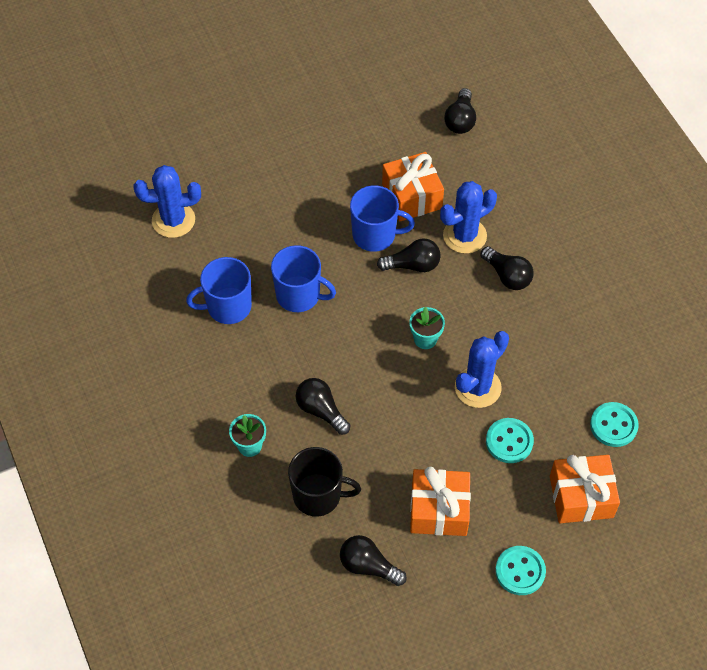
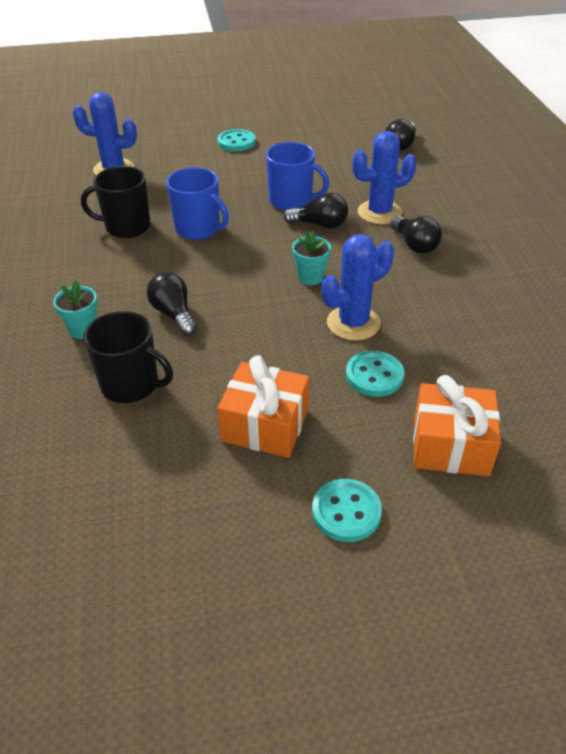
camera: 15 degrees right, 15 degrees down
(228, 307) = (126, 227): blue mug -> black mug
(368, 566) = (153, 465): black light bulb -> none
(412, 196) = (337, 182): orange gift -> none
(613, 425) = (507, 383): turquoise button -> turquoise button (236, 142)

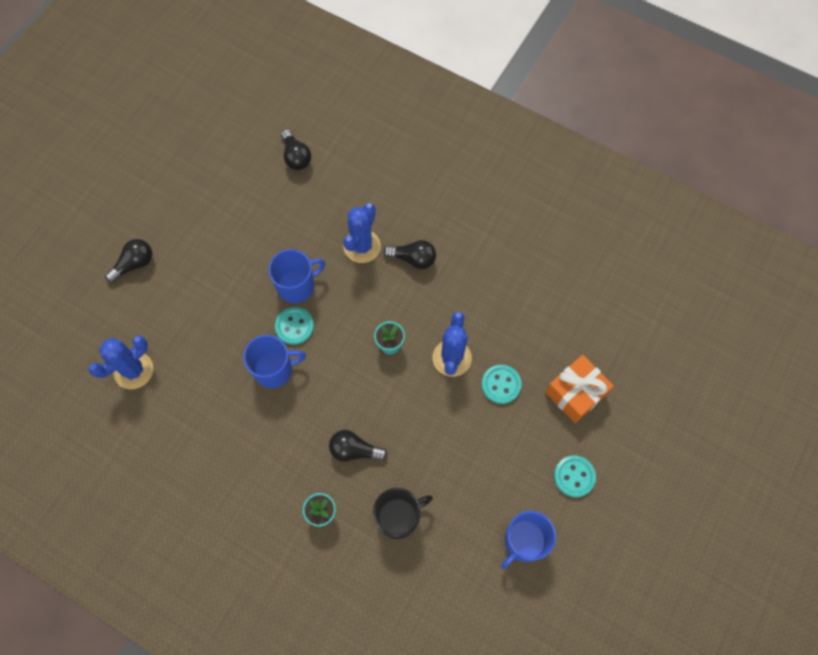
camera: 50 degrees left, 25 degrees up
(126, 227) = (227, 414): black mug -> none
(206, 513) = (523, 542): none -> blue mug
(236, 142) = (180, 257): turquoise button -> turquoise button (294, 326)
(265, 425) = (489, 469): orange gift -> none
(320, 225) = (341, 293): black light bulb -> black light bulb (134, 264)

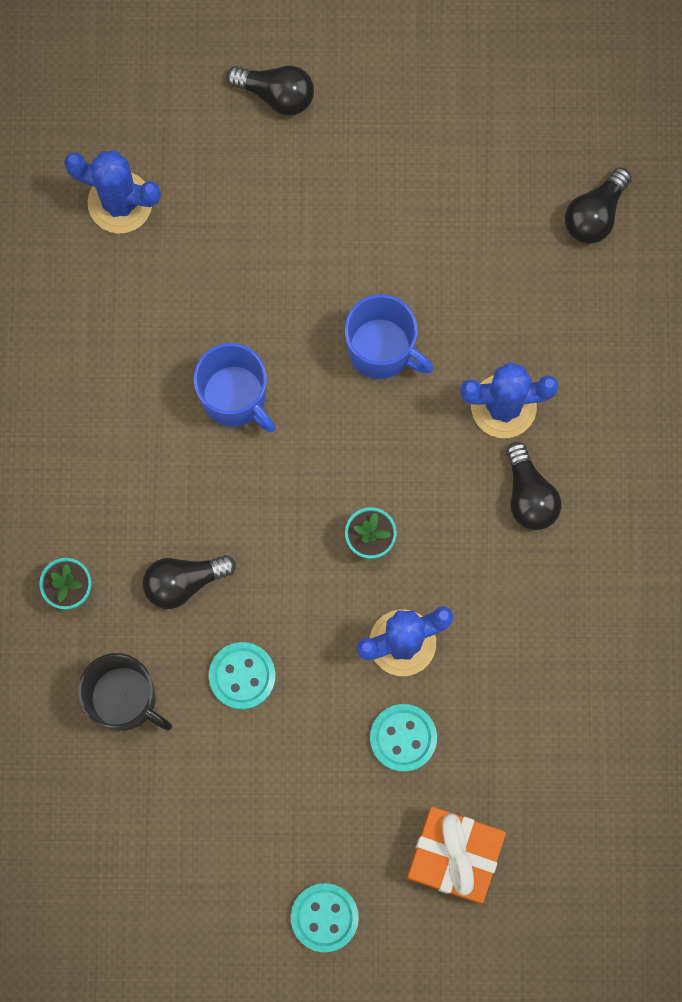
camera: 60 degrees right, 10 degrees up
(294, 326) = (317, 385): turquoise button -> turquoise button (242, 676)
(354, 450) = (184, 582): black light bulb -> black light bulb turned 90 degrees counterclockwise
(523, 542) = (189, 893): blue mug -> none

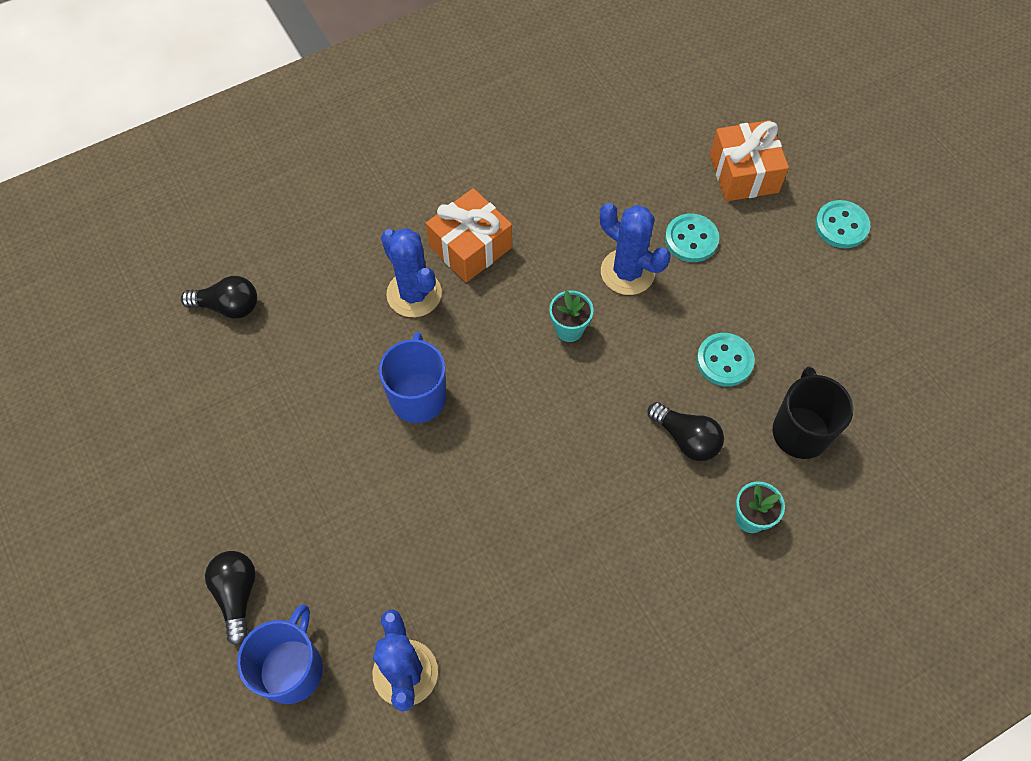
camera: 120 degrees left, 15 degrees down
(235, 397) = (520, 481): blue mug -> blue mug (292, 669)
(529, 495) = (470, 247): black light bulb -> orange gift

